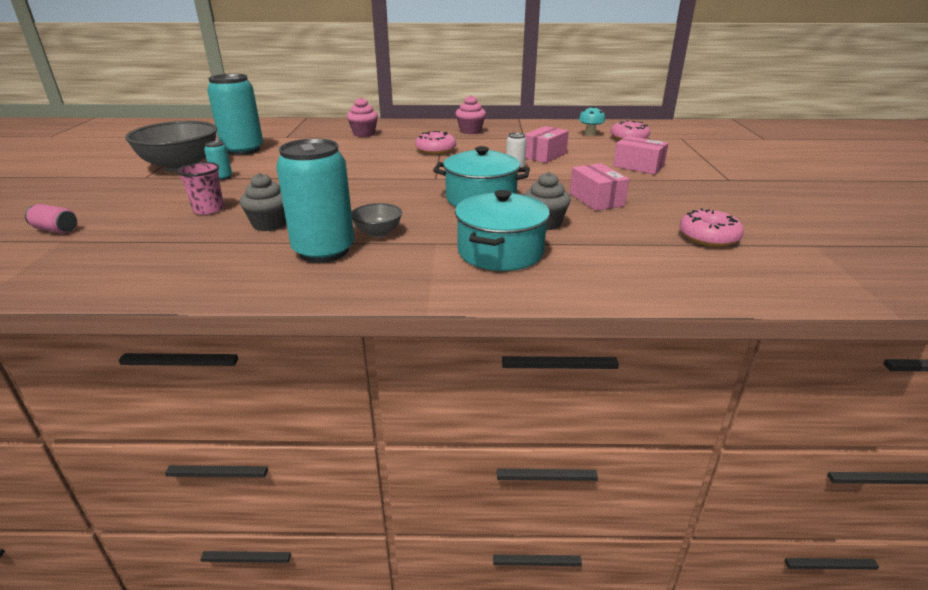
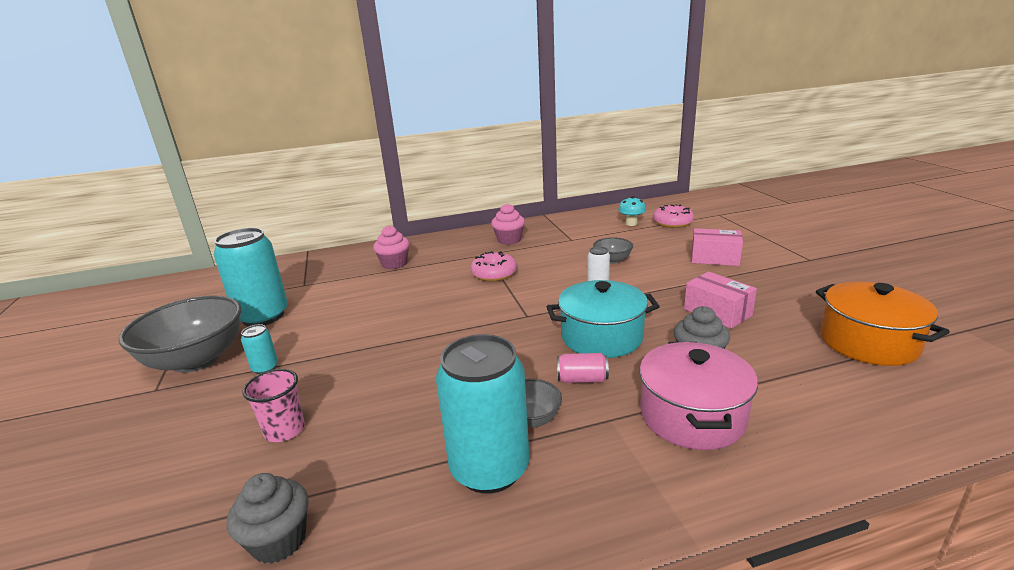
camera: 15 degrees left, 5 degrees down
(56, 230) = (73, 527): pink can -> pink can (582, 379)
(269, 224) = (385, 438): grey cupcake -> grey cupcake (279, 540)
(500, 252) = (692, 416): turquoise pot -> pink pot
(544, 155) = (612, 260): pink box -> grey bowl
(708, 237) = (868, 342): pink donut -> orange pot

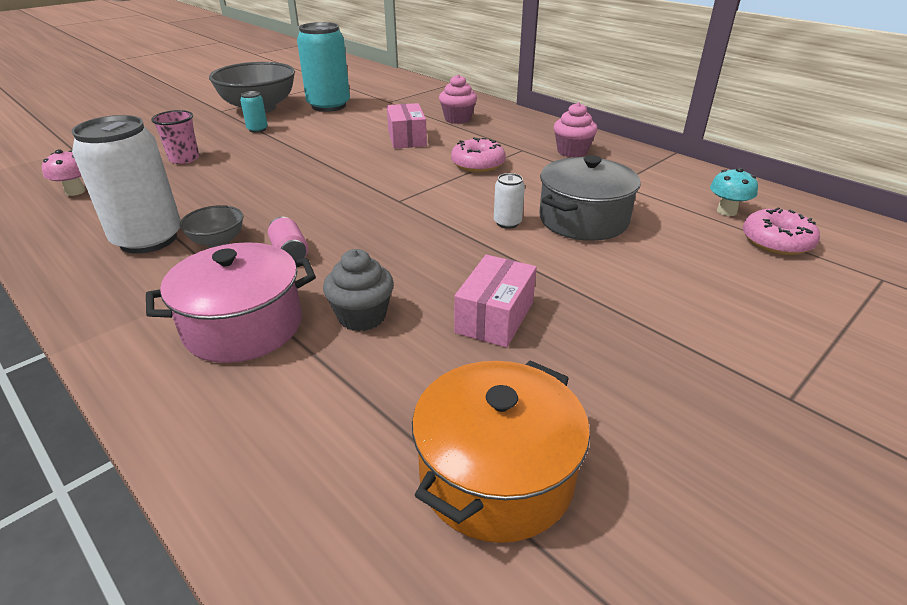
camera: 60 degrees right, 10 degrees up
(279, 540) = (75, 191): grey cupcake -> pink mushroom
(489, 468) = (148, 239): turquoise can -> white can
(601, 337) = (379, 248): turquoise pot -> none
(612, 260) = (583, 220): grey bowl -> grey pot
(714, 258) = (678, 295): pink box -> pink box (407, 138)

